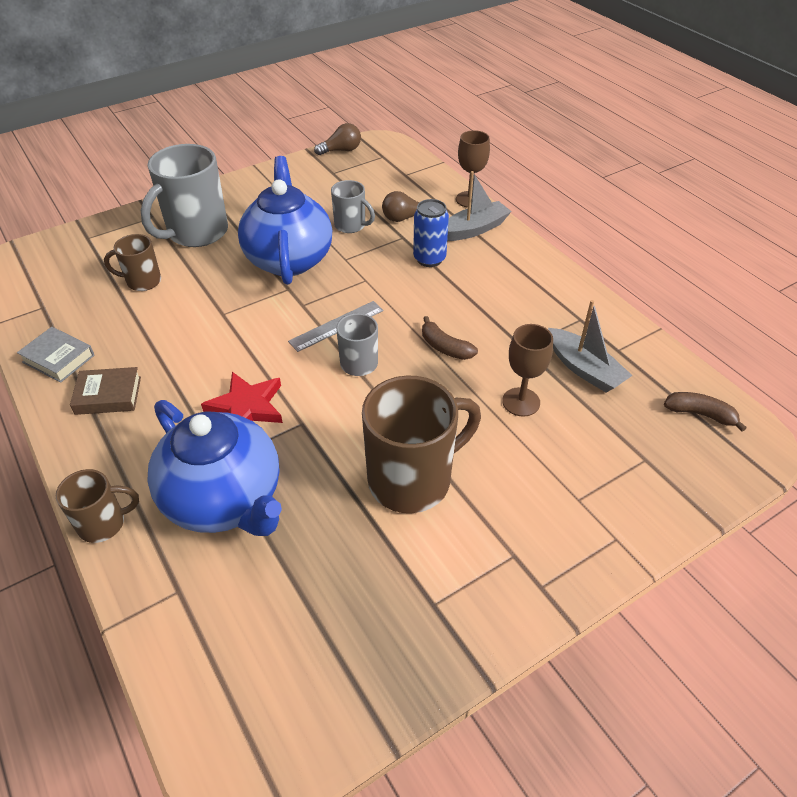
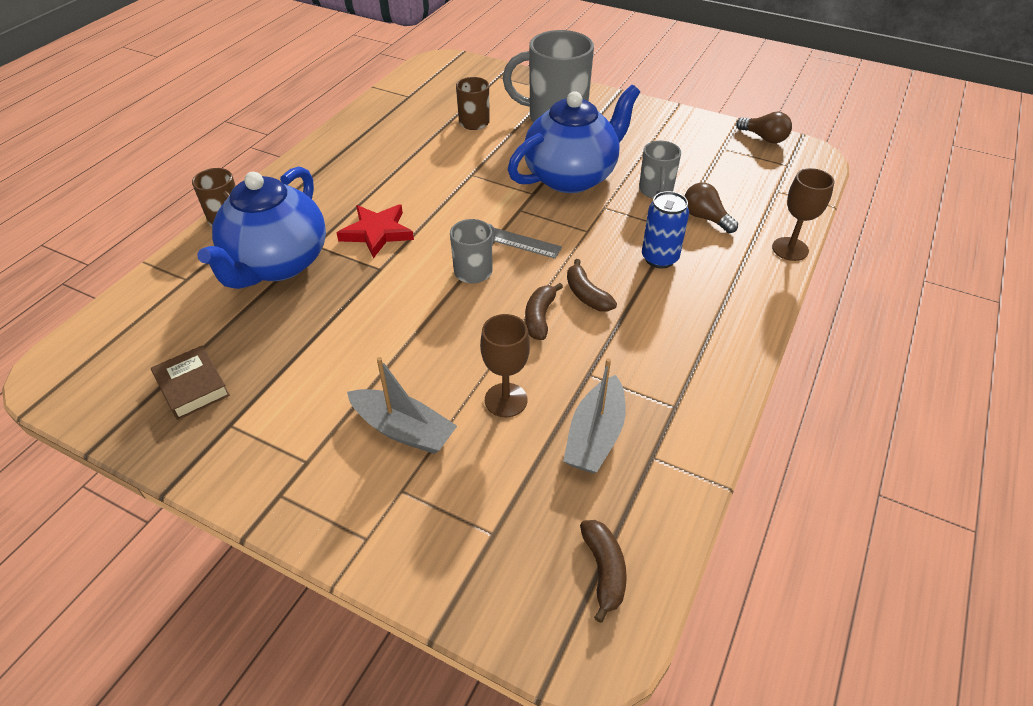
camera: 60 degrees right, 0 degrees up
(58, 358) = (363, 127): grey book -> none
(108, 395) = (344, 165): brown book -> brown book (192, 387)
(412, 479) = (357, 359): brown mug -> none
(439, 312) = (586, 295): none -> brown banana
(474, 229) = (742, 271): grey boat -> grey boat (403, 430)

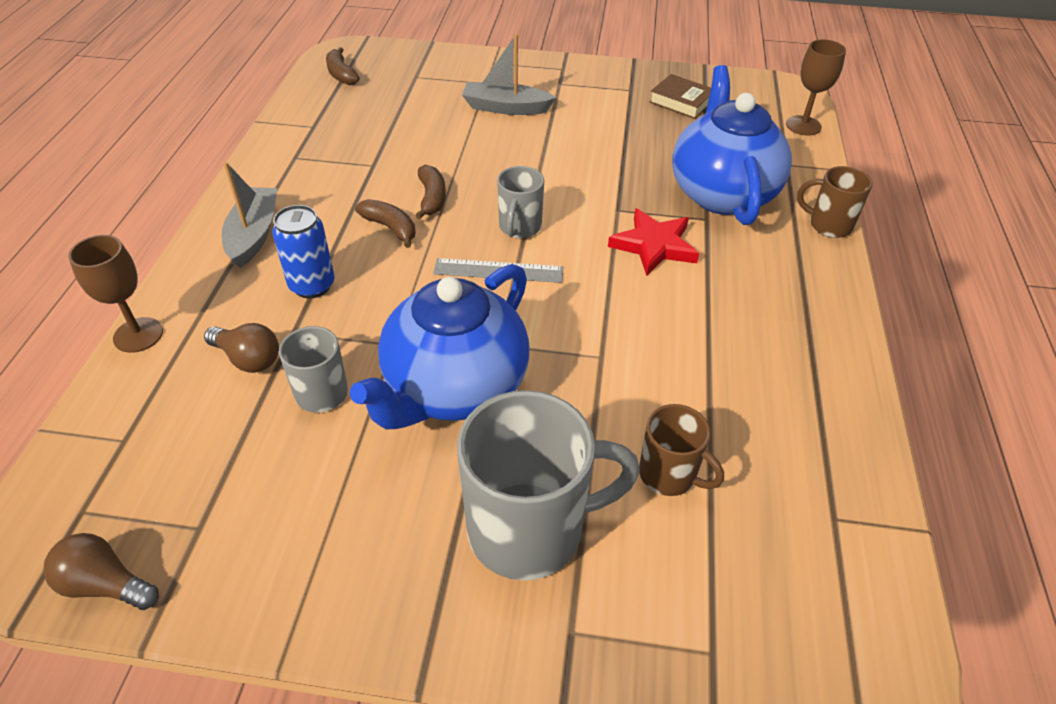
camera: 160 degrees right, 0 degrees up
(506, 400) = (437, 136): brown goblet -> brown goblet (803, 125)
(595, 436) = (359, 129): grey boat -> grey boat (254, 235)

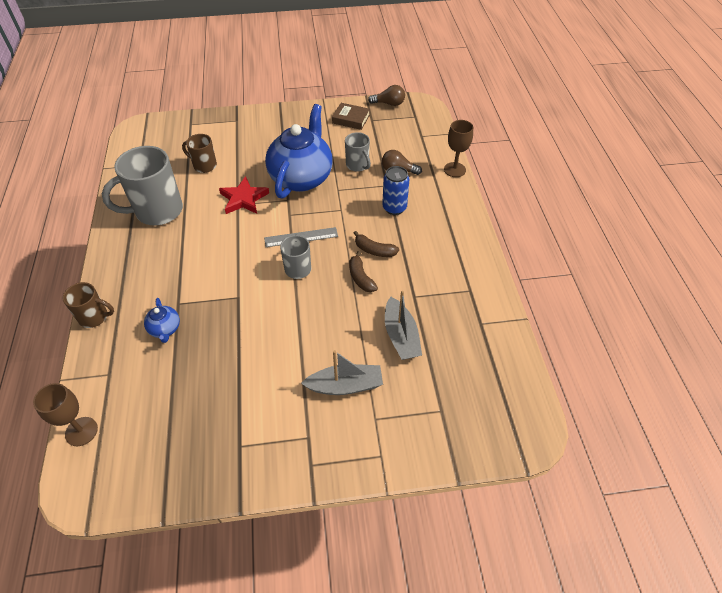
camera: 165 degrees right, 5 degrees up
(254, 235) = (447, 228): grey boat -> grey boat (401, 336)
(341, 74) = (506, 394): brown banana -> none
(530, 529) = (256, 140): grey mug -> grey mug (157, 211)
(654, 245) = (213, 274): red star -> red star (244, 199)
(681, 102) = (190, 439): brown book -> brown book (351, 119)
(722, 193) = (165, 329): blue teapot -> blue teapot, size x0.42

